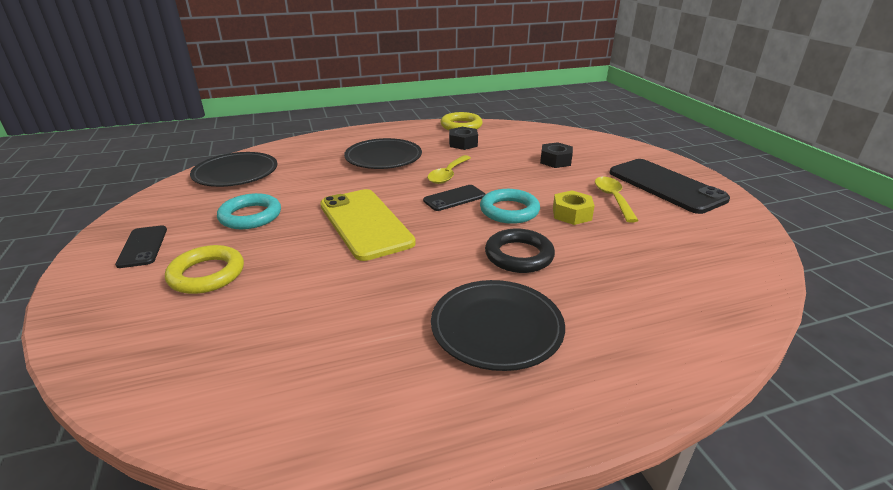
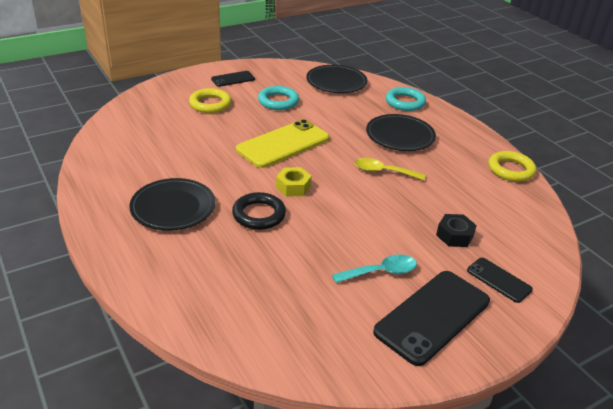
camera: 75 degrees right, 5 degrees up
(454, 198) = (339, 178): black phone -> black phone (499, 280)
(463, 143) = (461, 174): black nut -> none
(509, 211) = (329, 208): turquoise ring -> turquoise ring (405, 102)
(571, 214) = (336, 243): yellow nut -> yellow nut (293, 187)
(613, 199) = (380, 272): yellow spoon -> turquoise spoon

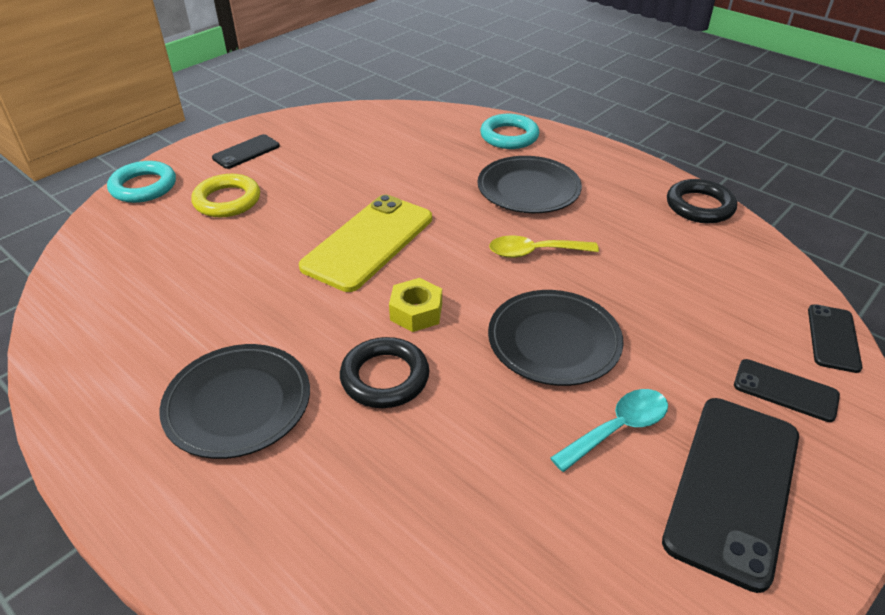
camera: 15 degrees left, 5 degrees up
(278, 101) = (330, 173): turquoise ring -> turquoise ring (143, 187)
(336, 82) = (400, 126): black plate -> black plate (554, 341)
(454, 235) = (686, 332): black nut -> none
(511, 170) = (699, 206): yellow ring -> black ring
(551, 261) = (833, 338): none -> black phone

